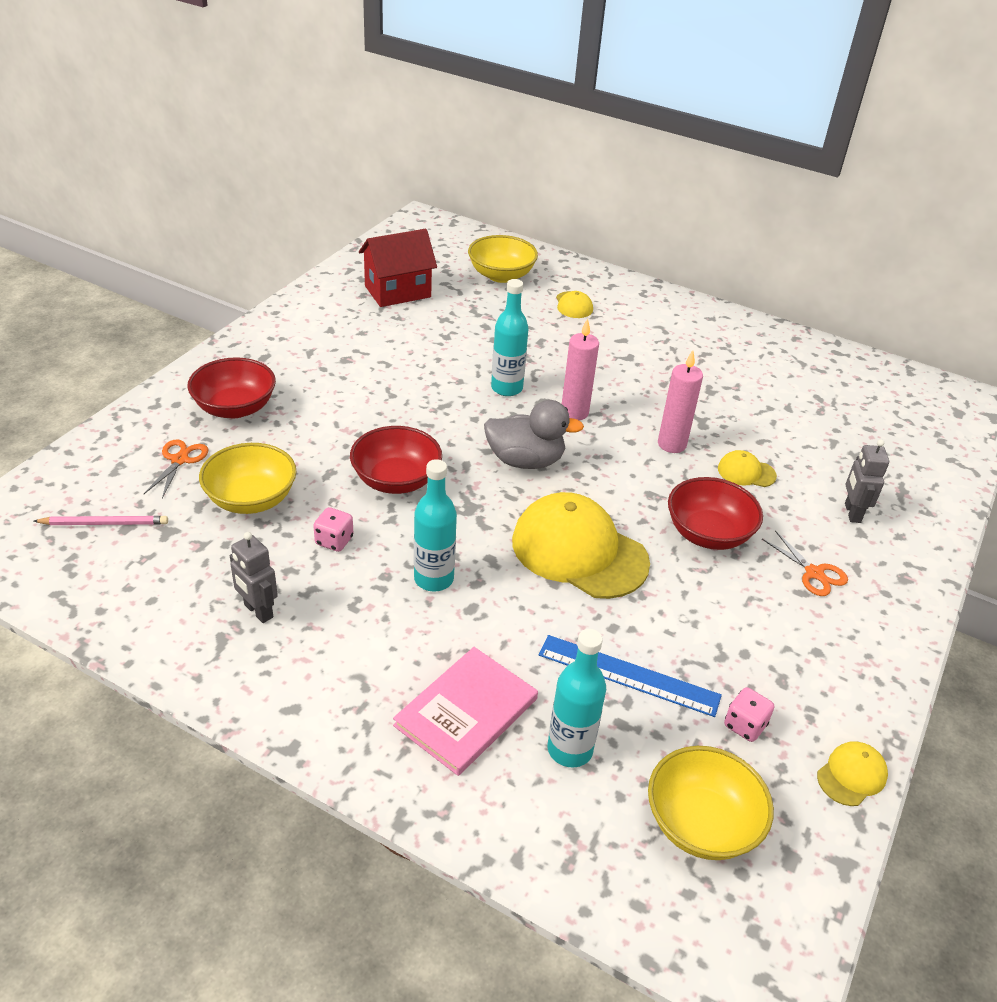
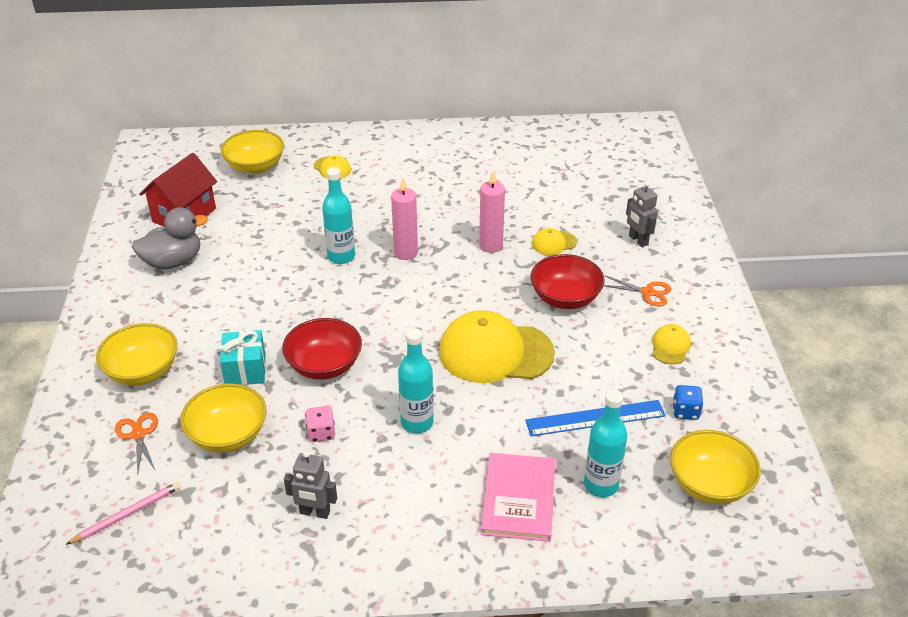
camera: 30 degrees left, 0 degrees up
(235, 408) = (142, 371): red bowl -> yellow bowl
(321, 449) = (245, 370): none -> turquoise gift
(525, 461) = (403, 305): grey duck -> grey duck (173, 262)
(745, 725) = (685, 411): pink dice -> blue dice
(851, 775) = (763, 408): yellow cap -> yellow cap (670, 346)

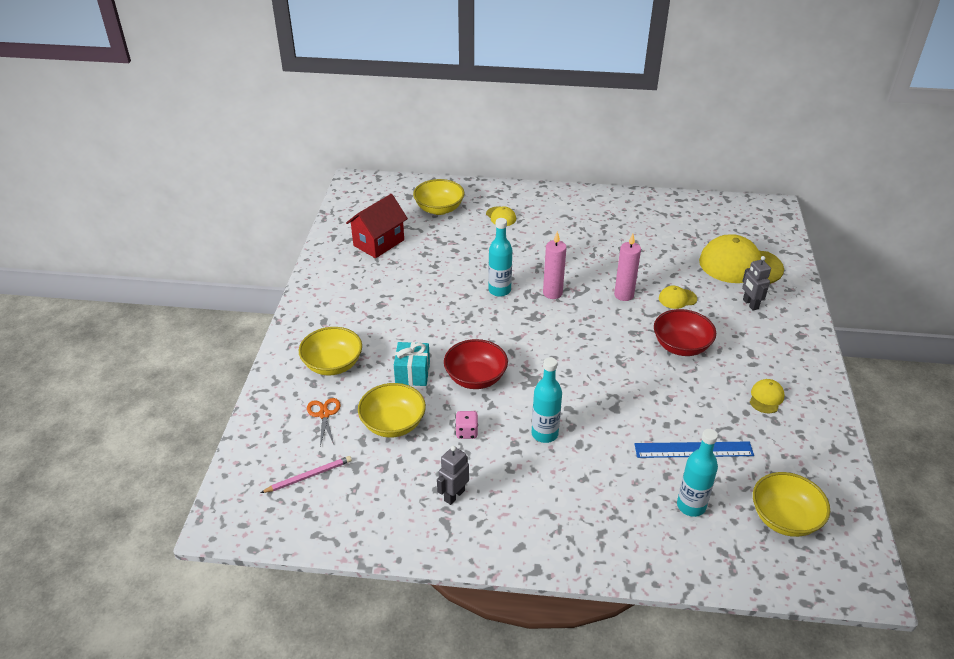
camera: 10 degrees right, 0 degrees up
(173, 262) = (366, 279): grey duck -> none
(315, 512) = (454, 495): grey robot -> grey robot turned 105 degrees clockwise
(495, 352) = (616, 384): yellow cap -> yellow cap (740, 265)
(519, 499) = (620, 507): pink book -> none
(647, 292) = (752, 349): orange scissors -> none
(685, 411) = (772, 454): blue dice -> none

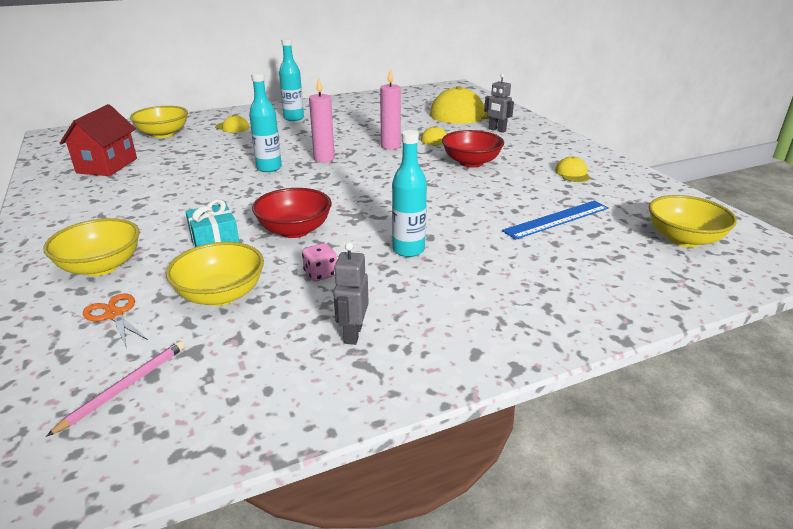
camera: 30 degrees left, 10 degrees down
(691, 506) = (602, 257): turquoise bottle -> turquoise bottle (293, 118)

